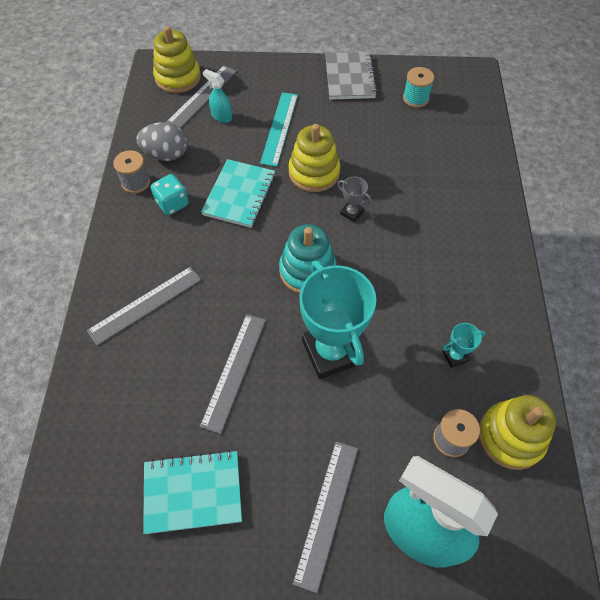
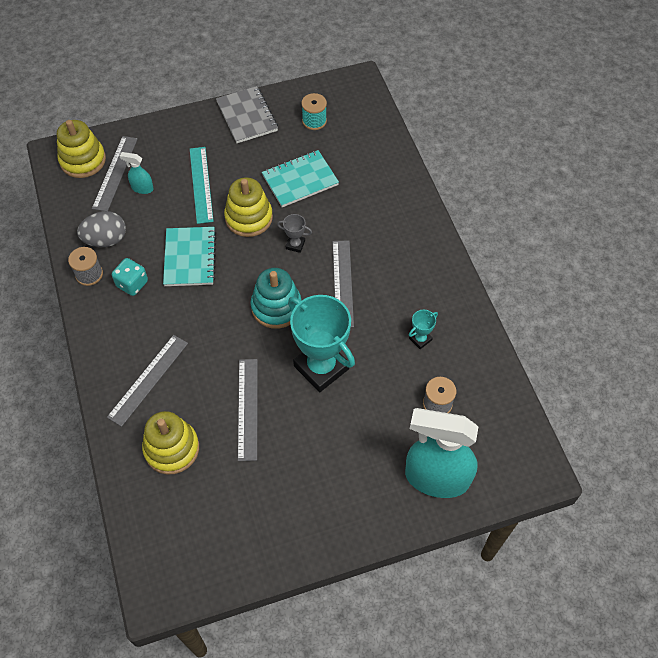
camera: 20 degrees left, 0 degrees up
(193, 492) = (253, 510): turquoise notebook -> turquoise notebook (300, 180)
(327, 513) = (362, 489): grey ruler -> grey ruler (343, 283)
(510, 437) = (481, 387): yellow stacking toy -> yellow stacking toy (171, 448)

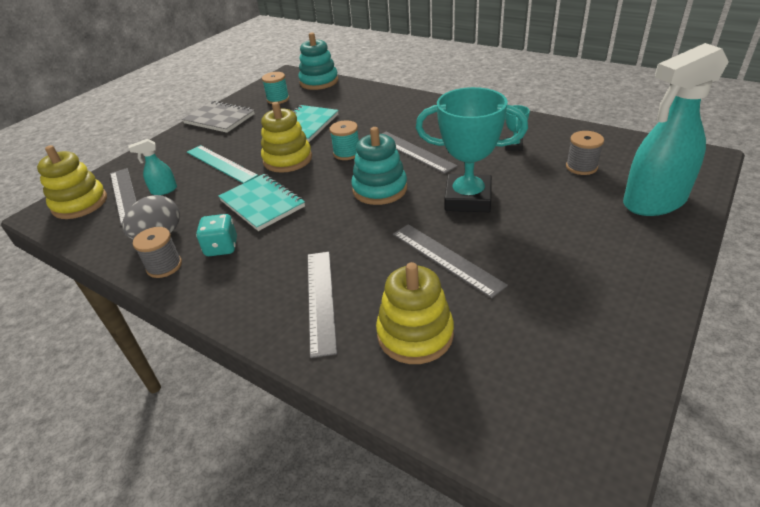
camera: 35 degrees left, 20 degrees down
(295, 245) = (347, 153): grey trophy -> turquoise spool
(371, 117) = (319, 82): none -> turquoise stacking toy

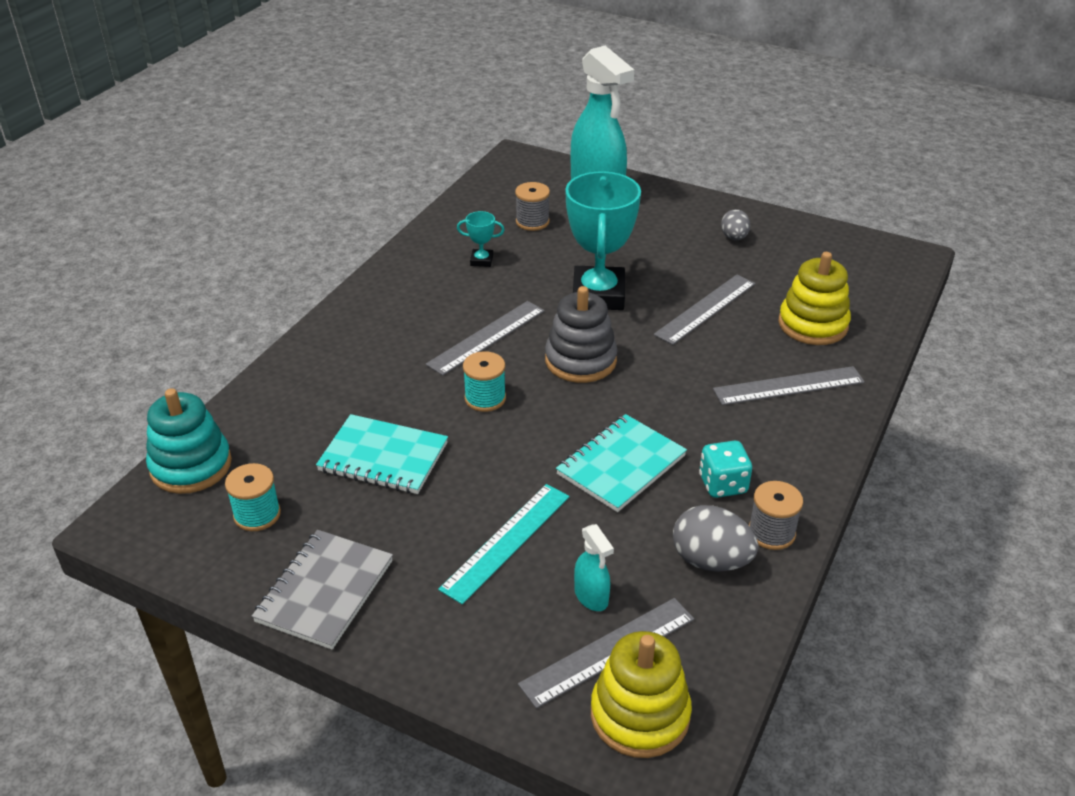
camera: 100 degrees left, 0 degrees up
(287, 159) = (499, 460): yellow stacking toy -> none
(380, 189) = (580, 360): turquoise stacking toy -> grey stacking toy
(588, 293) = (734, 237): none -> grey egg

